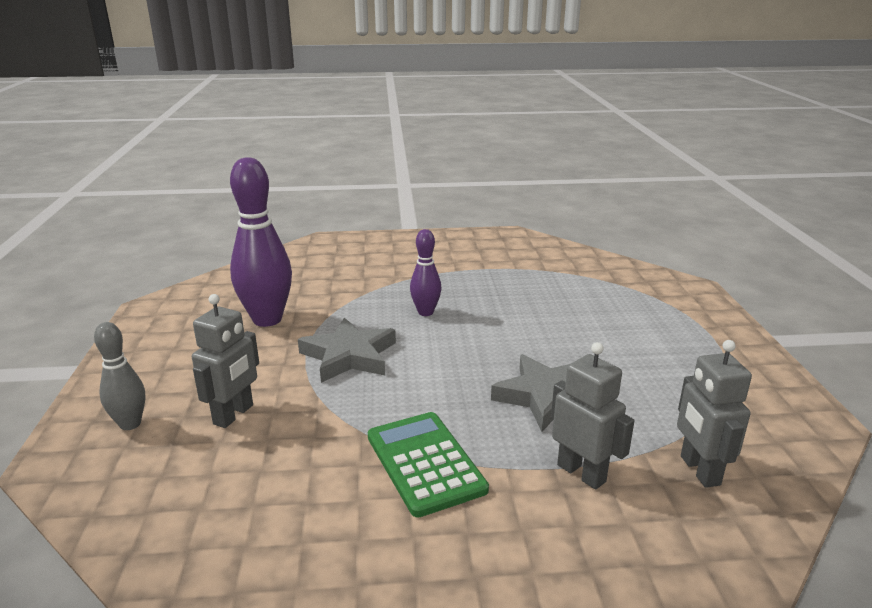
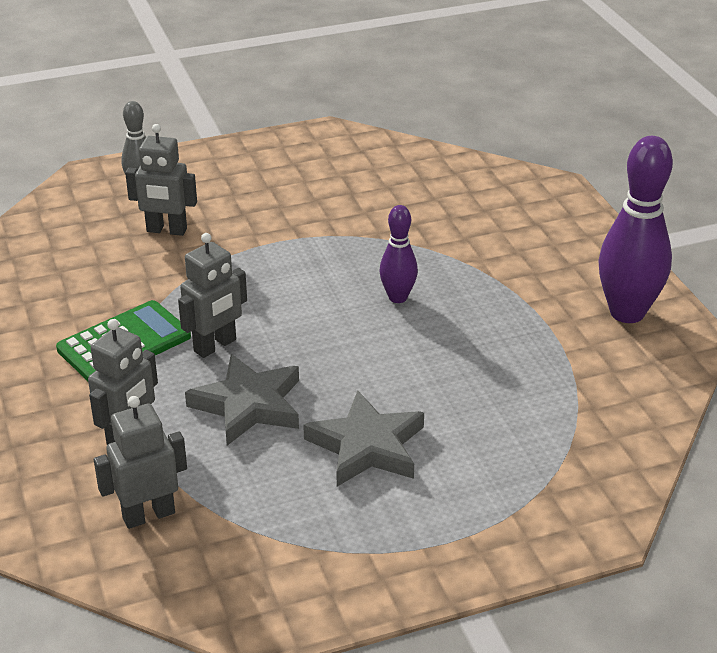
camera: 75 degrees right, 10 degrees up
(267, 319) = (334, 202): purple bowling pin -> purple bowling pin (627, 313)
(349, 356) = (283, 267): grey star -> grey star (367, 446)
(453, 405) = (215, 346): none -> grey robot

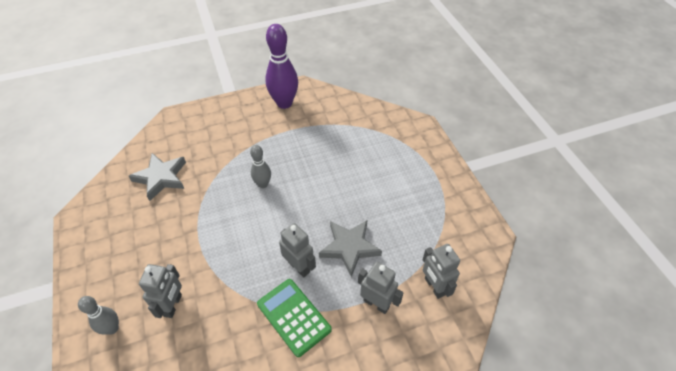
camera: 90 degrees left, 15 degrees up
(367, 446) = (378, 197): grey star -> grey star (161, 178)
(398, 297) = (263, 184): purple bowling pin -> grey bowling pin

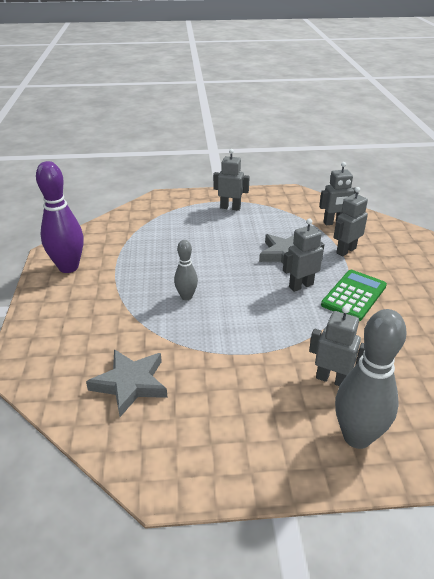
camera: 75 degrees left, 15 degrees down
(112, 328) = (357, 437): grey bowling pin -> grey bowling pin, size x1.82
(293, 316) = (354, 295): green calculator -> green calculator turned 150 degrees clockwise
(423, 183) = (230, 207): none -> grey robot

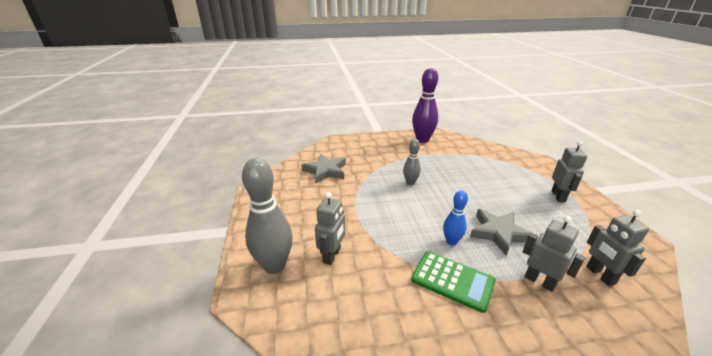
camera: 85 degrees right, 5 degrees down
(301, 285) = (451, 241): grey robot -> blue bowling pin

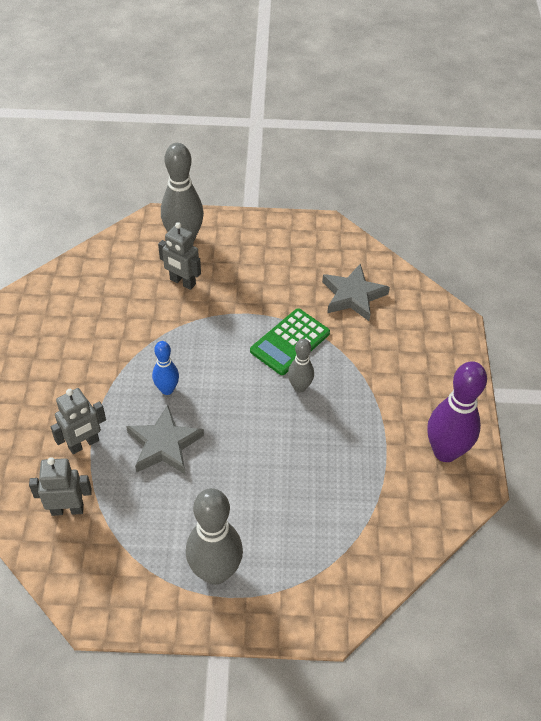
camera: 100 degrees right, 20 degrees up
(452, 280) = (114, 369): green calculator -> green calculator (290, 342)
(558, 196) = (215, 572): grey robot -> grey bowling pin

